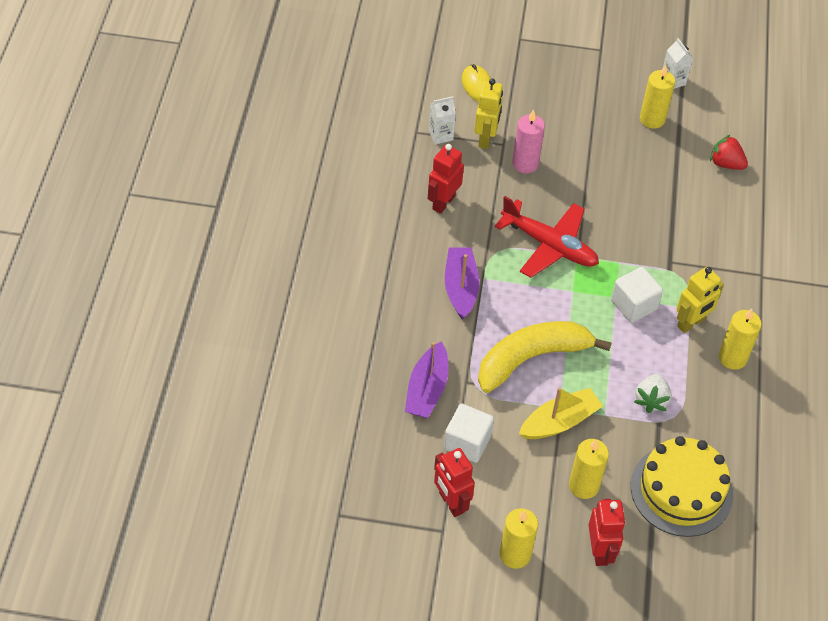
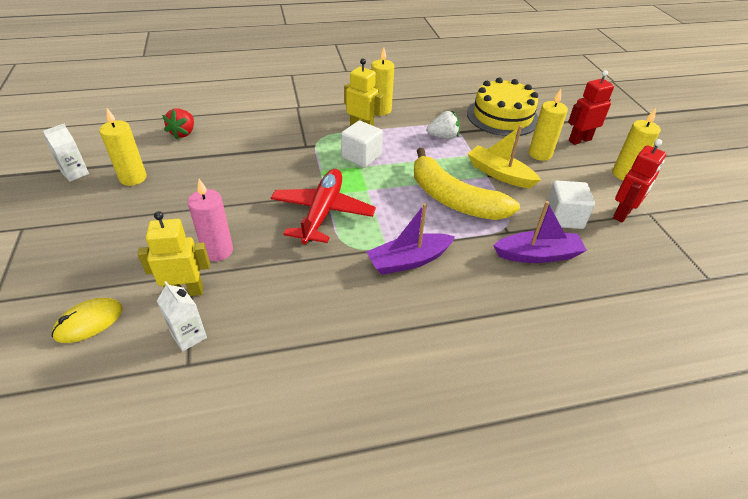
camera: 110 degrees left, 10 degrees down
(443, 202) = (300, 304): red robot -> none

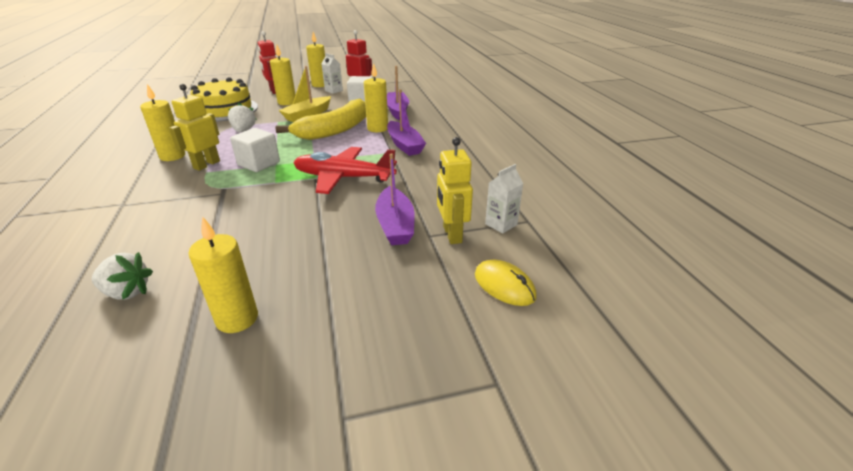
camera: 90 degrees left, 10 degrees down
(75, 173) = (193, 399): white carton -> white carton (333, 91)
(183, 133) = (127, 292): red strawberry -> white strawberry
(218, 251) = (395, 225): pink candle -> purple boat
(462, 235) = (377, 128): none -> yellow candle

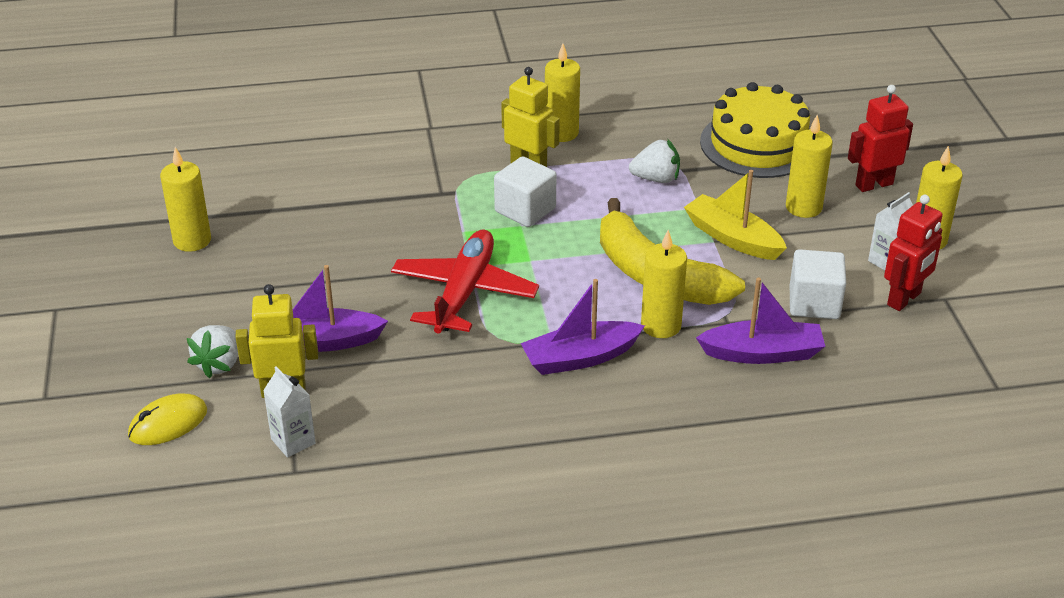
camera: 95 degrees right, 5 degrees up
(127, 292) = (256, 172): white strawberry -> white strawberry (219, 364)

